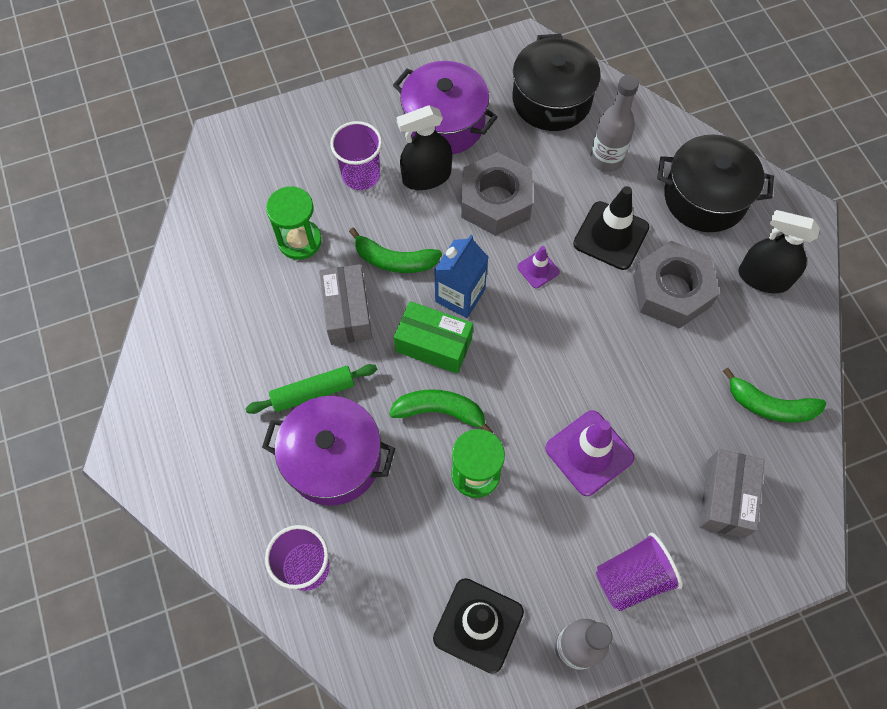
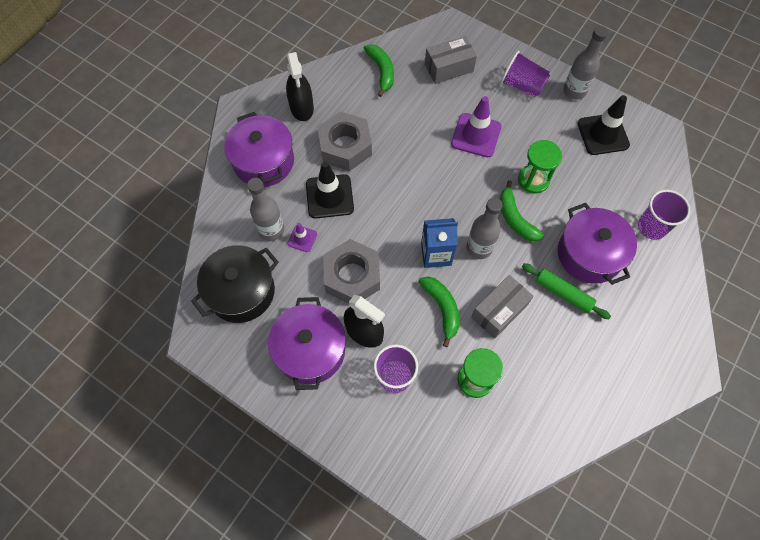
camera: 125 degrees left, 0 degrees up
(434, 345) = (479, 248): green box -> grey bottle
(538, 269) = (384, 222): purple traffic cone -> purple traffic cone (302, 239)
(705, 198) = (264, 161): black pot -> purple pot

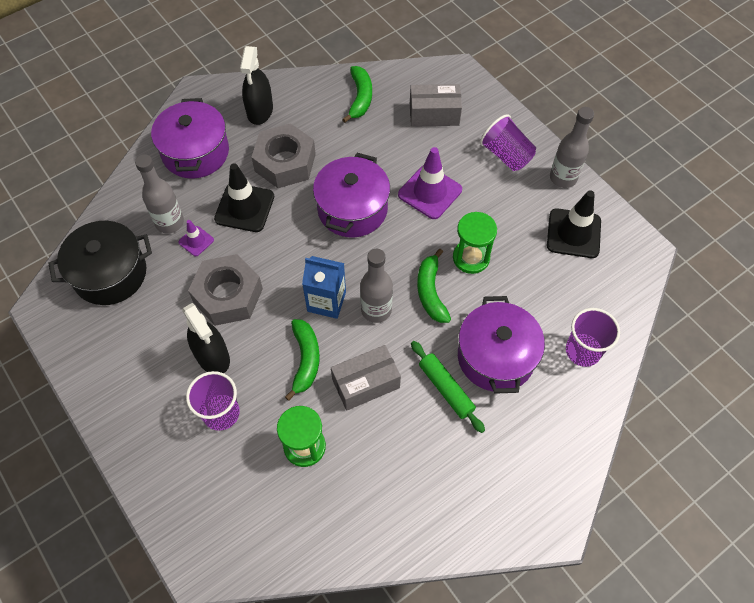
camera: 20 degrees right, 5 degrees down
(310, 350) = (149, 355): purple pot -> purple pot (352, 209)

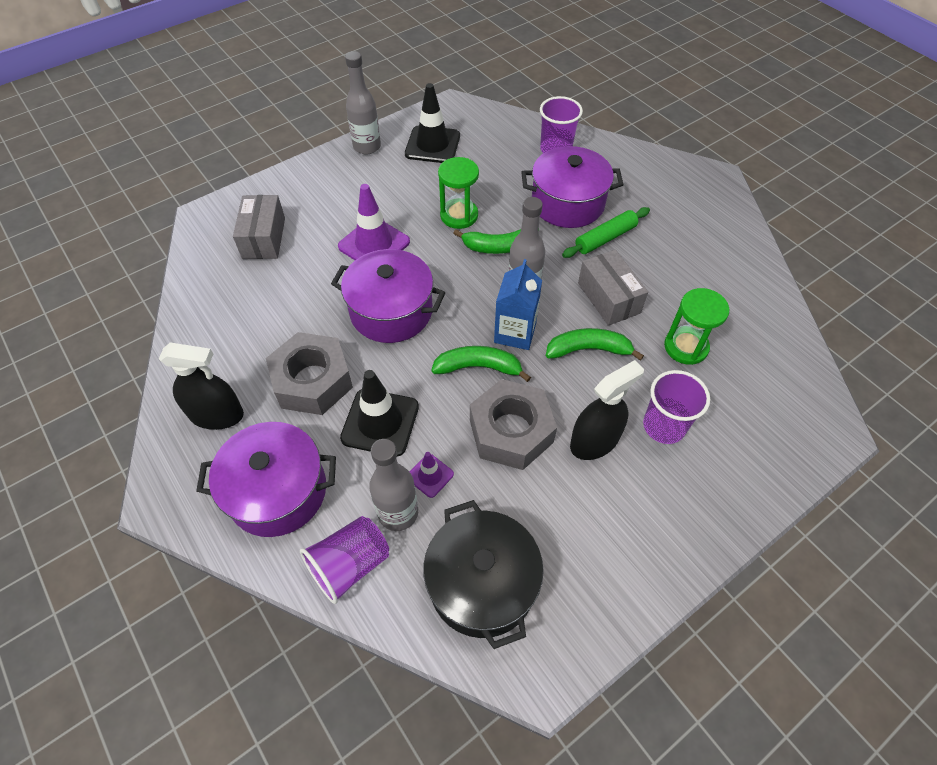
camera: 90 degrees left, 5 degrees down
(360, 98) = (221, 305): green banana -> green banana (478, 367)
(506, 155) = (332, 184): purple cup -> purple cup (350, 565)

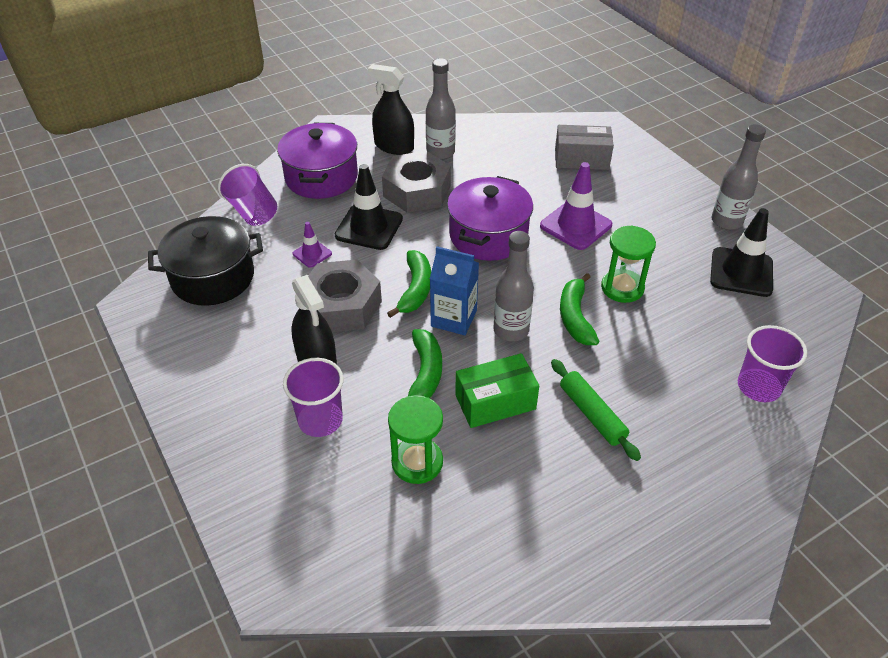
camera: 95 degrees right, 10 degrees down
(217, 415) = (394, 146): black spray bottle -> black spray bottle turned 105 degrees clockwise
(398, 513) = (285, 236): grey bottle -> grey bottle (440, 152)
(567, 203) = (652, 385): purple pot -> none
(608, 298) = (495, 402): grey box -> green box

